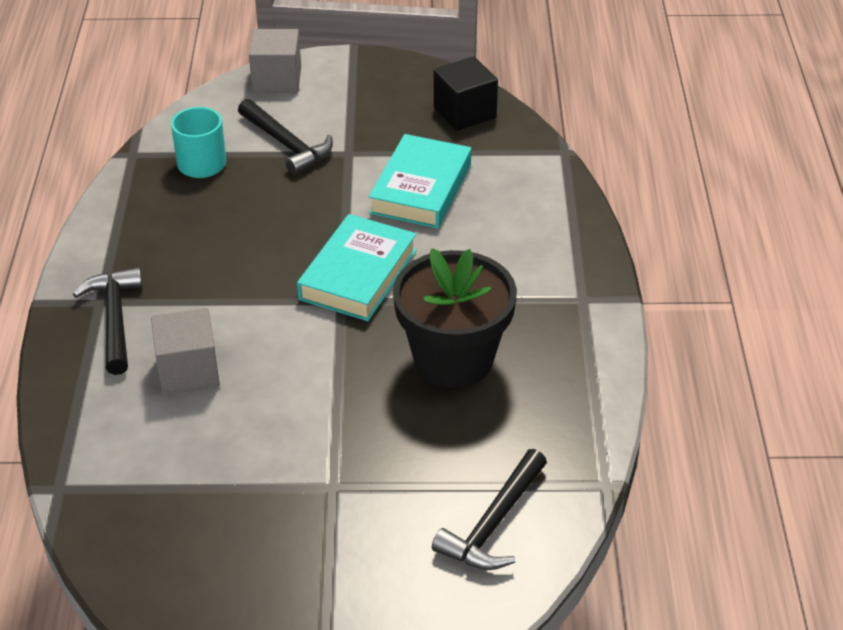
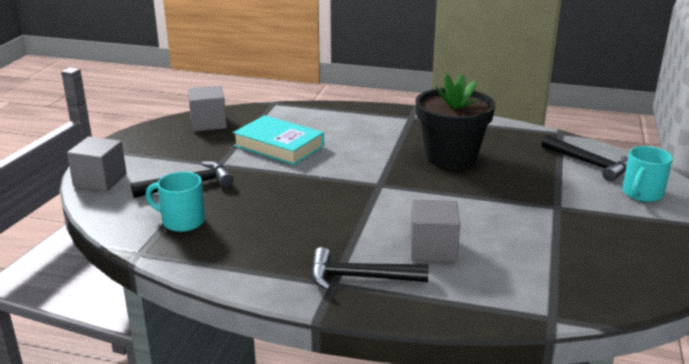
camera: 75 degrees left, 15 degrees down
(358, 275) = (356, 176): turquoise book -> none
(406, 589) = (642, 194): none -> turquoise mug
(464, 112) = (208, 123): black cube -> grey cube

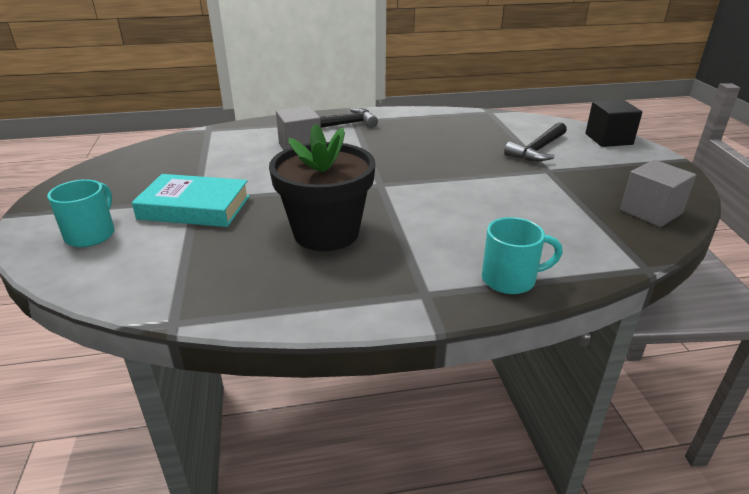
camera: 155 degrees right, 5 degrees up
(100, 180) = (608, 139): grey cube -> black cube
(182, 221) = (496, 129): turquoise mug -> turquoise mug (510, 279)
(279, 146) = (528, 201): turquoise book -> turquoise book (194, 207)
(589, 164) = (142, 265): black hammer -> none

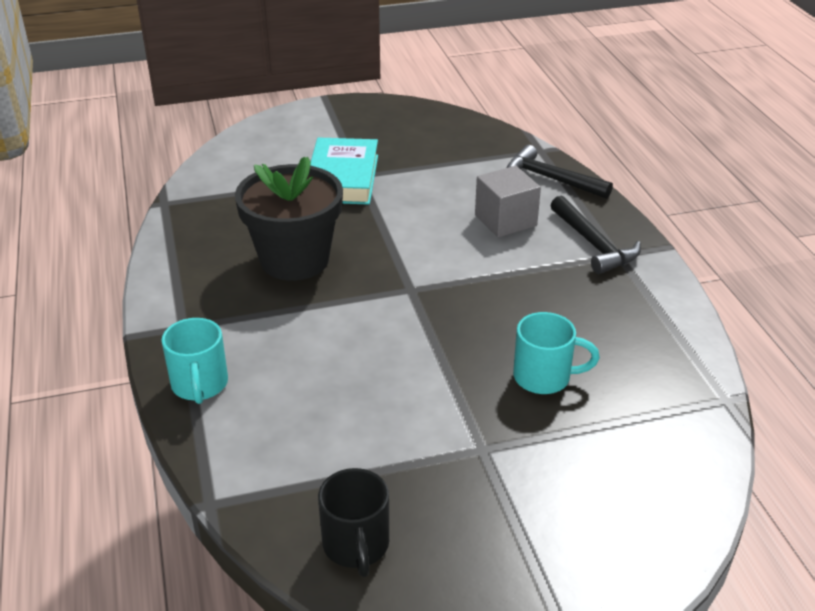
camera: 85 degrees right, 5 degrees up
(91, 234) = (292, 140): turquoise mug -> turquoise mug (544, 377)
(538, 150) = (562, 446): black hammer -> black hammer (551, 179)
(608, 139) = (644, 554): black cube -> none
(651, 211) = (356, 545): grey cube -> black mug

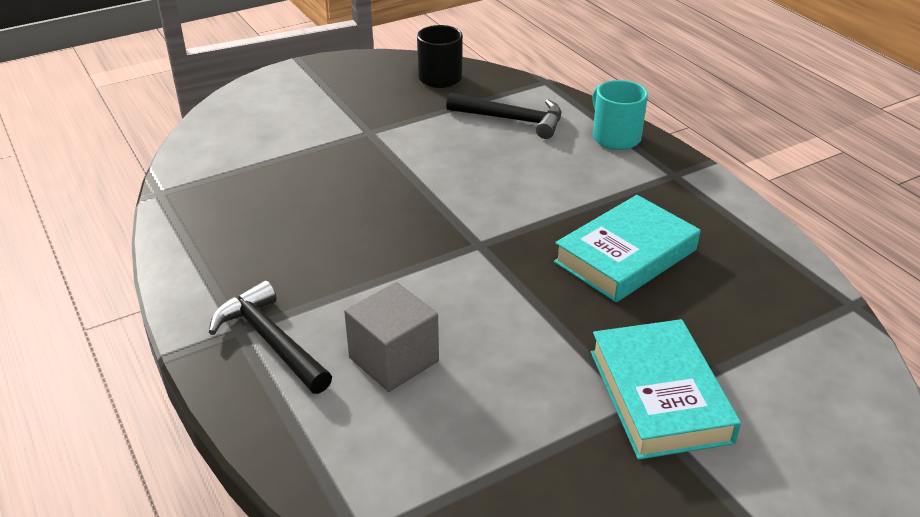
camera: 165 degrees right, 0 degrees up
(295, 260) = (625, 256): black flower pot -> turquoise book
(544, 377) = (325, 185): turquoise mug -> none
(551, 179) = (335, 460): black hammer -> black hammer (512, 120)

